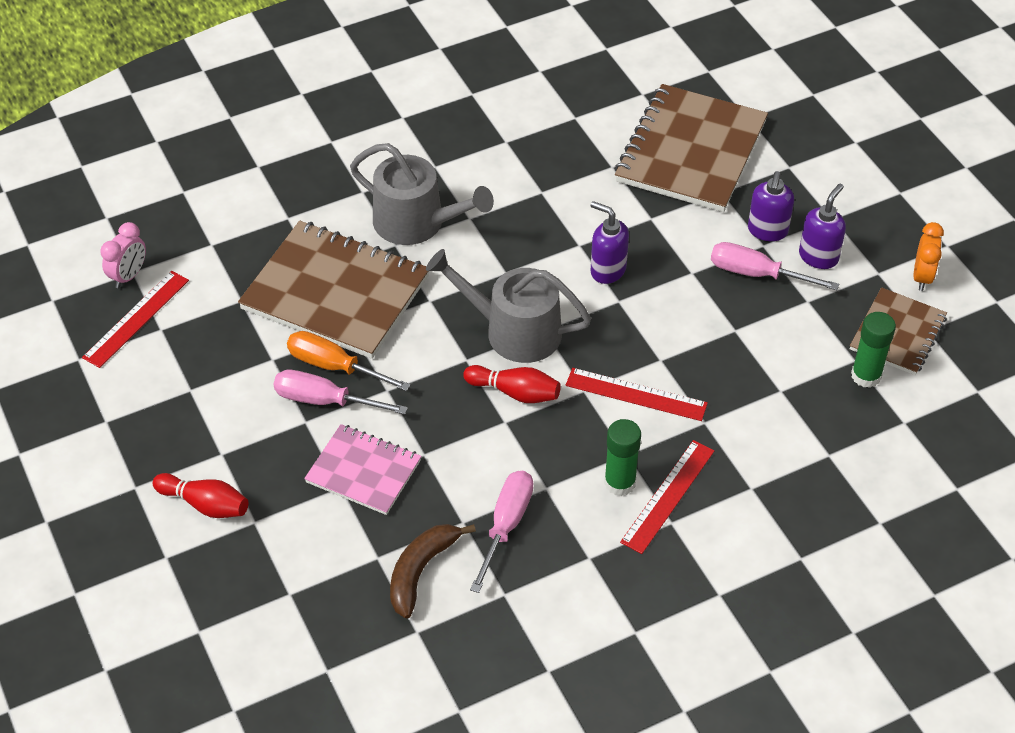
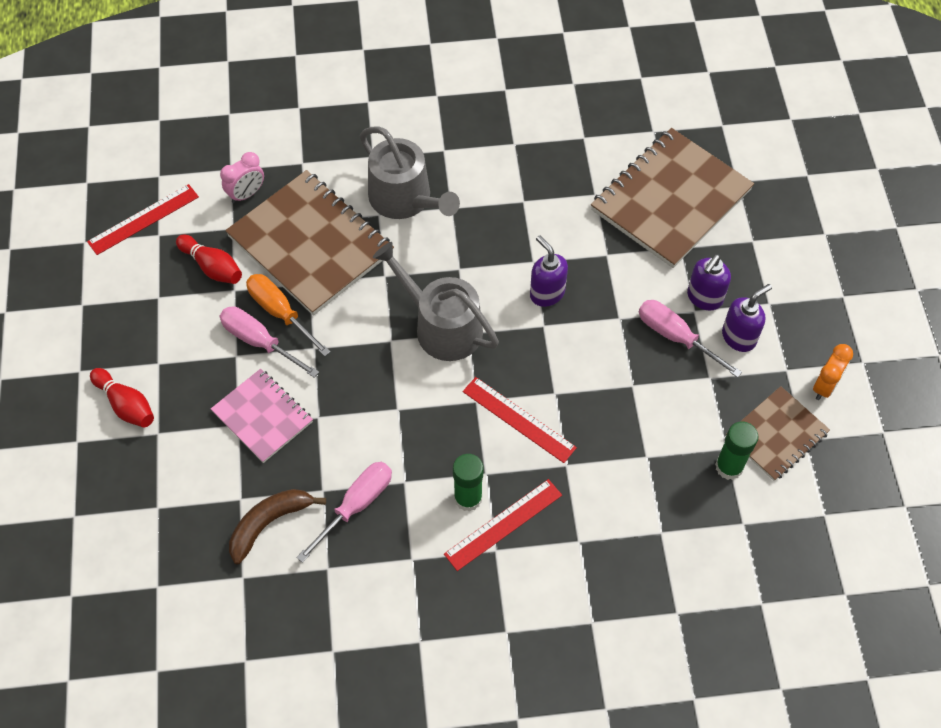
camera: 20 degrees right, 10 degrees up
(129, 276) = (154, 178): pink clock -> pink clock (246, 194)
(515, 392) = (417, 384): red bowling pin -> red bowling pin (212, 267)

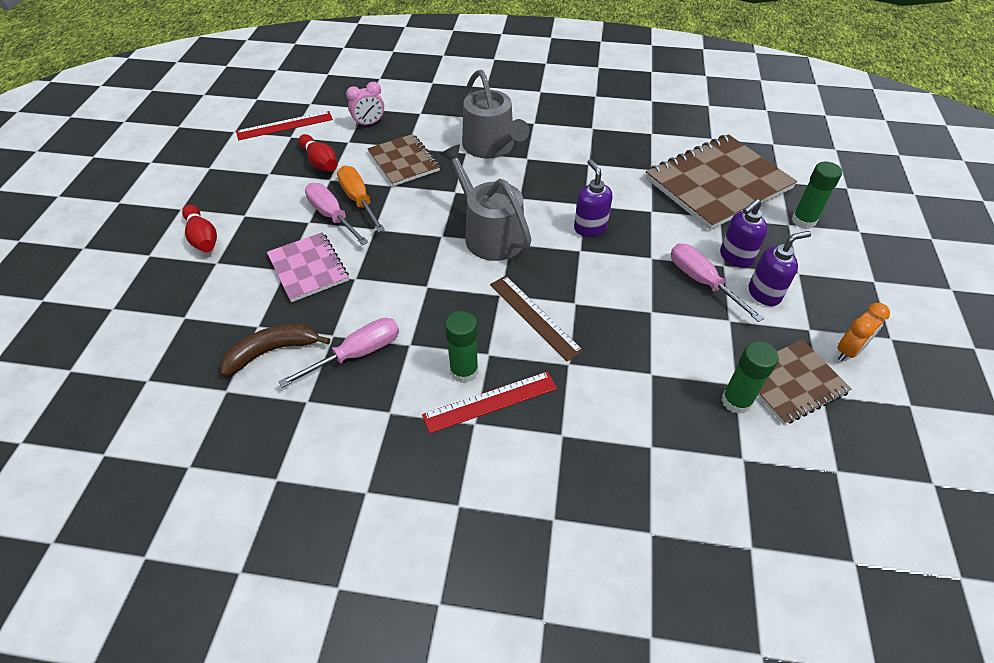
camera: 15 degrees right, 10 degrees down
(310, 244) = (403, 162): brown notebook -> brown notebook, size x0.57
(518, 419) = (534, 316): red ruler -> brown ruler
(767, 233) = (803, 221): none -> green glue stick

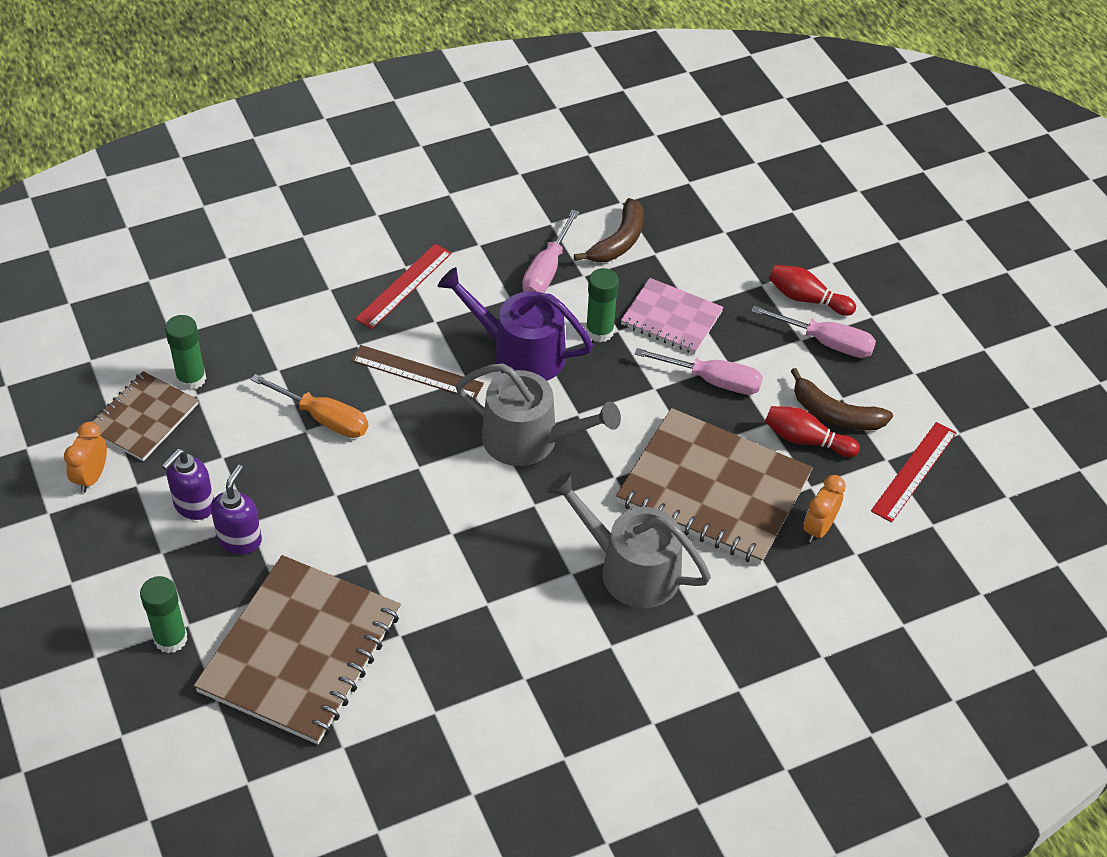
camera: 145 degrees right, 0 degrees up
(285, 167) = (835, 414): none -> brown banana
(359, 200) = (706, 412): orange screwdriver -> orange screwdriver (323, 418)
(369, 124) = (818, 528): pink clock -> orange clock
(403, 162) = (713, 489): brown notebook -> brown notebook, size x1.77
(443, 295) = (520, 352): none -> purple watering can
(464, 371) = (444, 298): green glue stick -> green glue stick (599, 331)
(590, 228) = (425, 501): purple soap dispenser -> none
(702, 282) = (266, 489): pink screwdriver -> pink screwdriver (826, 342)

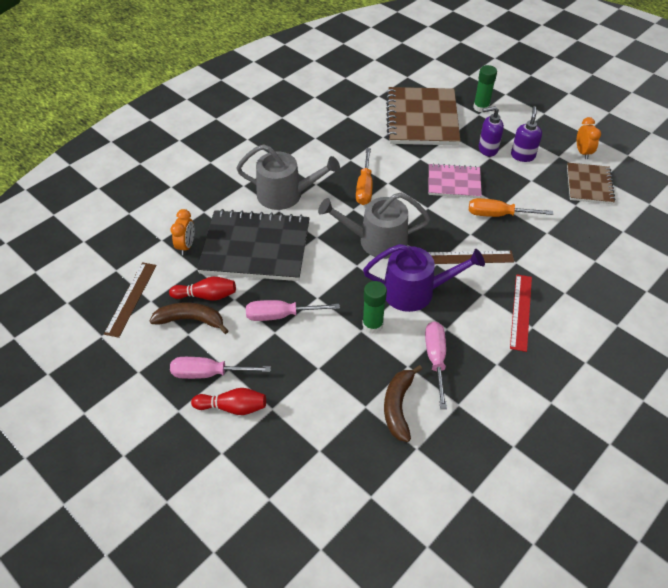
camera: 160 degrees right, 0 degrees up
(191, 379) = (587, 211): green glue stick -> none
(240, 540) = (487, 149): purple soap dispenser -> purple soap dispenser turned 90 degrees clockwise
(494, 537) = (364, 187): none -> orange screwdriver
(671, 318) = (328, 353): pink notebook -> pink notebook (454, 182)
(713, 489) = (255, 248): brown notebook -> black notebook
(914, 471) = (131, 298): red ruler -> brown ruler

